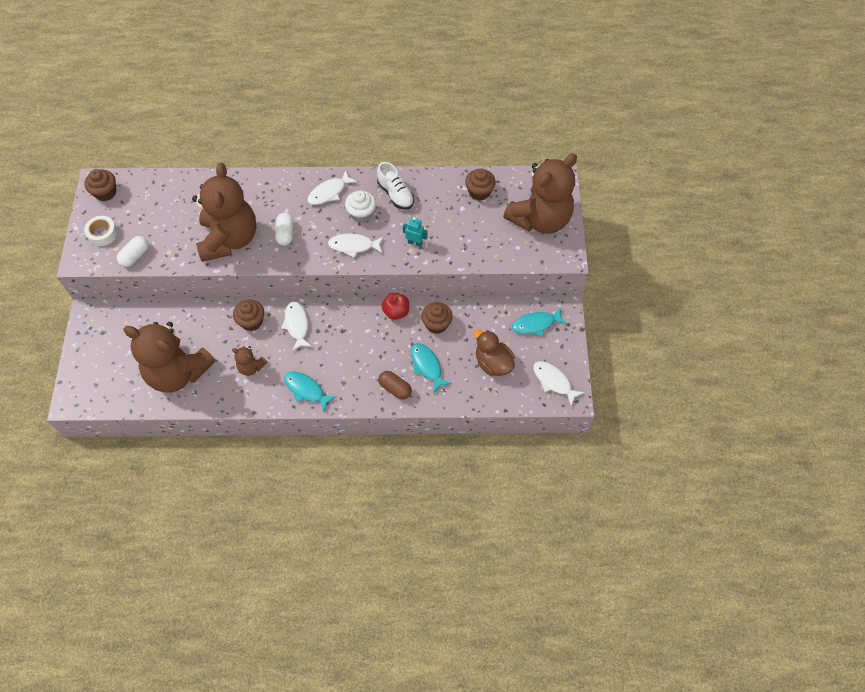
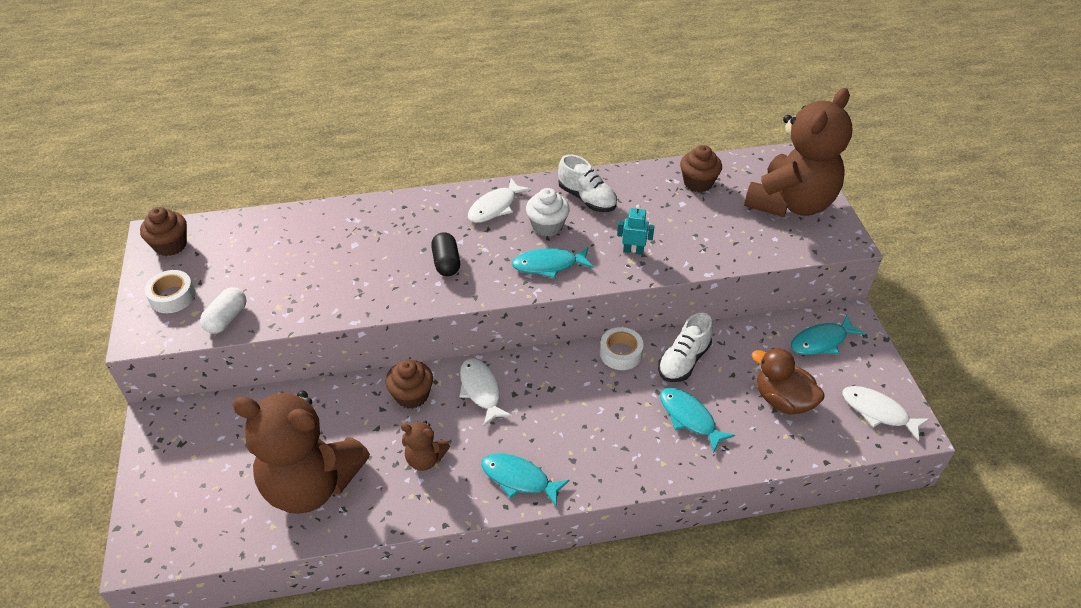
camera: 10 degrees left, 15 degrees down
(229, 239) = (366, 279): brown teddy bear -> none
(285, 234) = (446, 263): white capsule -> black capsule
(354, 246) = (549, 265): white fish -> turquoise fish
(395, 388) = (653, 456): brown capsule -> none
(396, 312) = (620, 353): red apple -> white tape
(436, 324) = (683, 361): brown cupcake -> white shoe

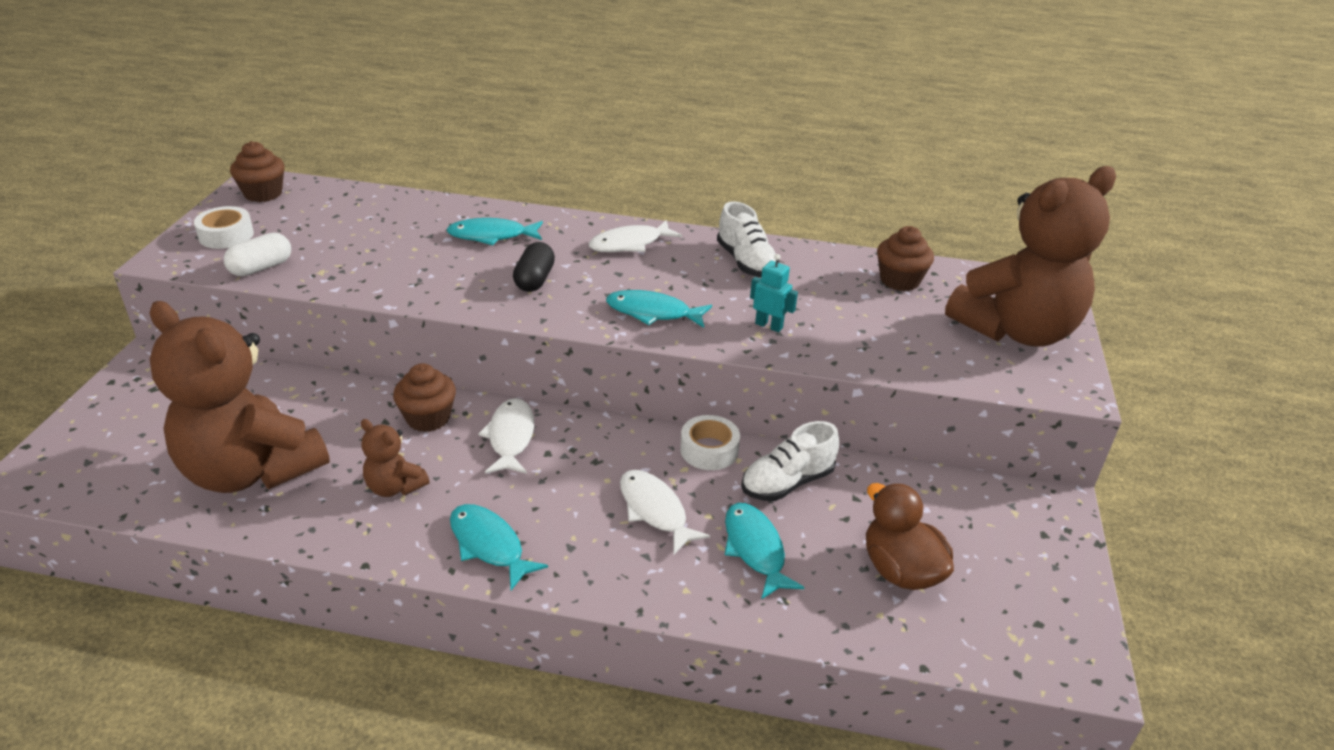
camera: 20 degrees right, 10 degrees down
(547, 226) = (678, 276): white cupcake -> none
(821, 341) = (997, 518): turquoise fish -> turquoise fish (492, 236)
(878, 412) = (1040, 630): white fish -> white fish (655, 510)

